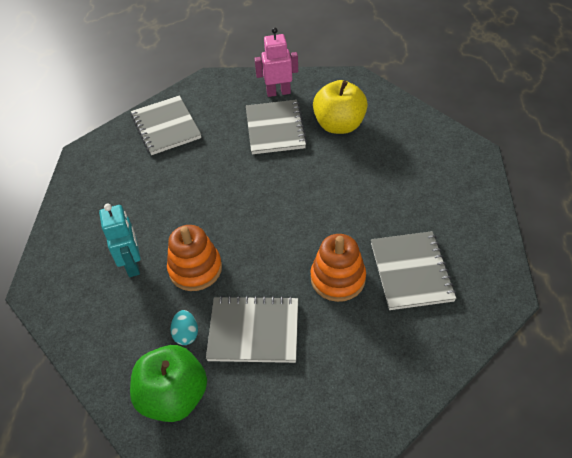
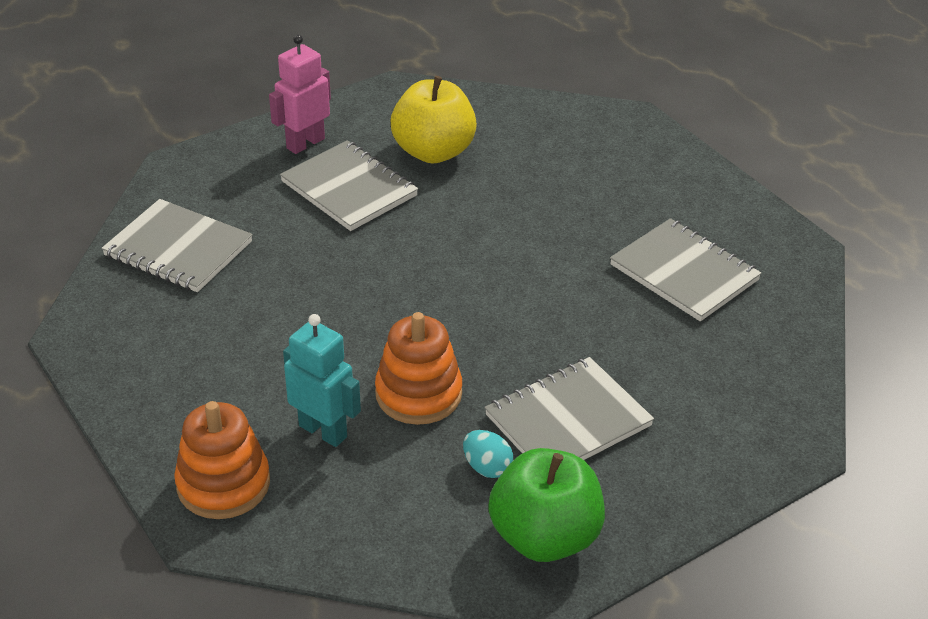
camera: 40 degrees left, 10 degrees down
(338, 278) = (609, 318): orange stacking toy -> orange stacking toy (223, 484)

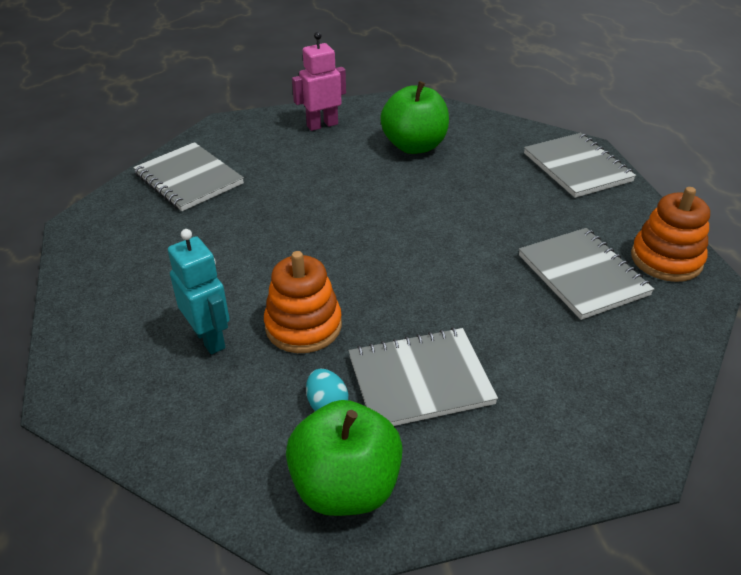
camera: 20 degrees right, 0 degrees up
(223, 484) = (106, 363): orange stacking toy -> orange stacking toy (666, 259)
(349, 189) = (336, 160): grey notebook -> grey notebook (577, 167)
(433, 152) = (414, 146): yellow apple -> green apple

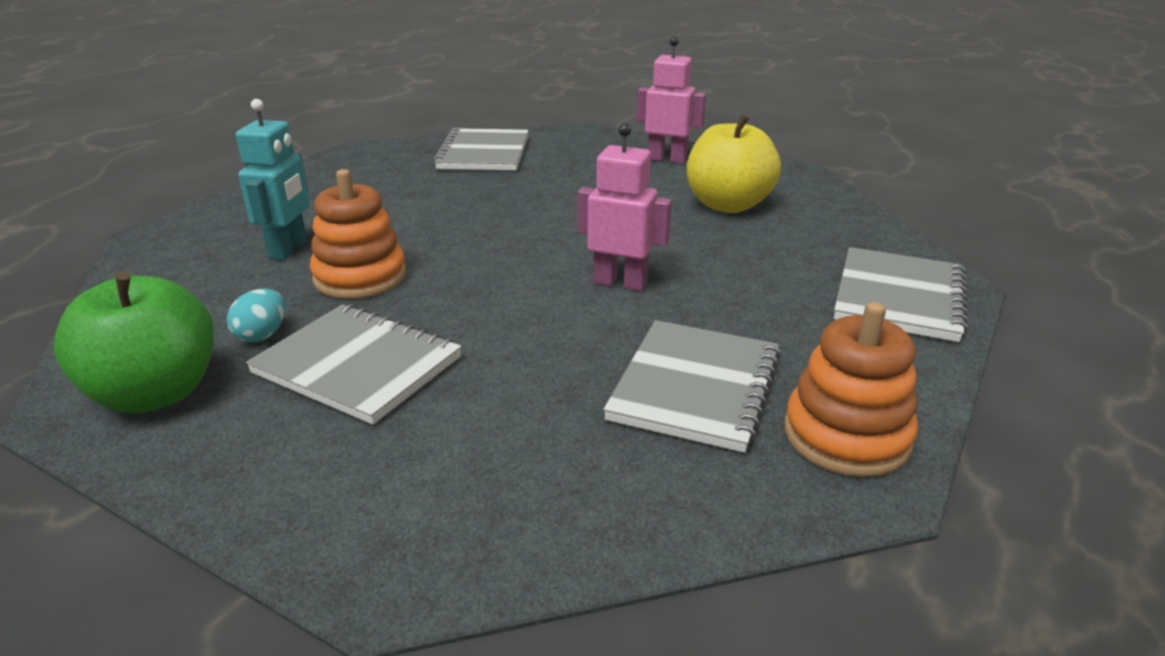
camera: 45 degrees right, 10 degrees down
(414, 146) = (728, 205): green apple -> yellow apple
(452, 235) = (620, 282): none -> pink robot

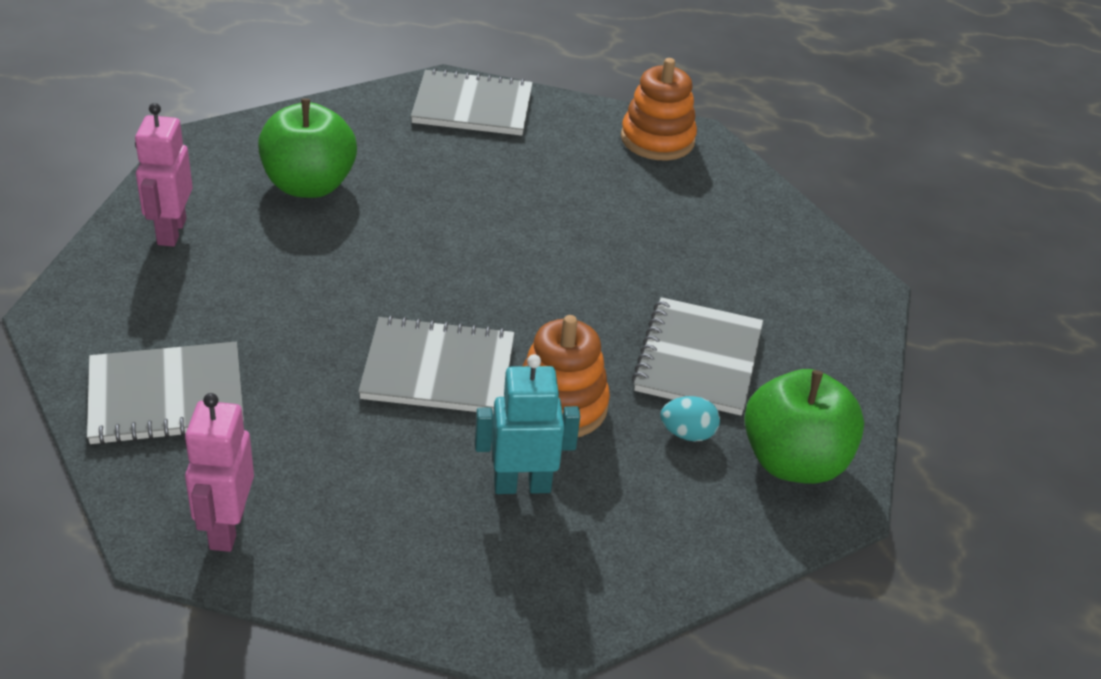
camera: 110 degrees left, 10 degrees up
(620, 282) = (504, 239): pink robot -> pink robot (226, 528)
(695, 387) = (638, 194): grey notebook -> grey notebook (438, 369)
(728, 205) = (309, 185): yellow apple -> green apple

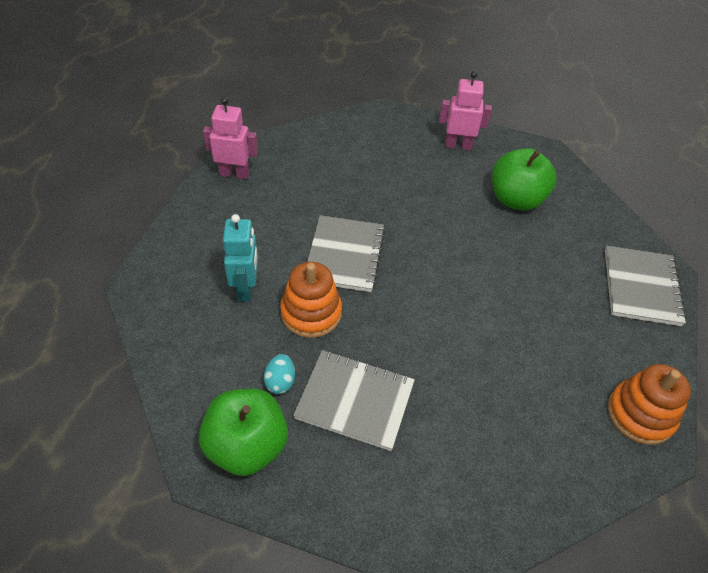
camera: 95 degrees right, 10 degrees up
(166, 397) = (325, 150): grey notebook -> none

